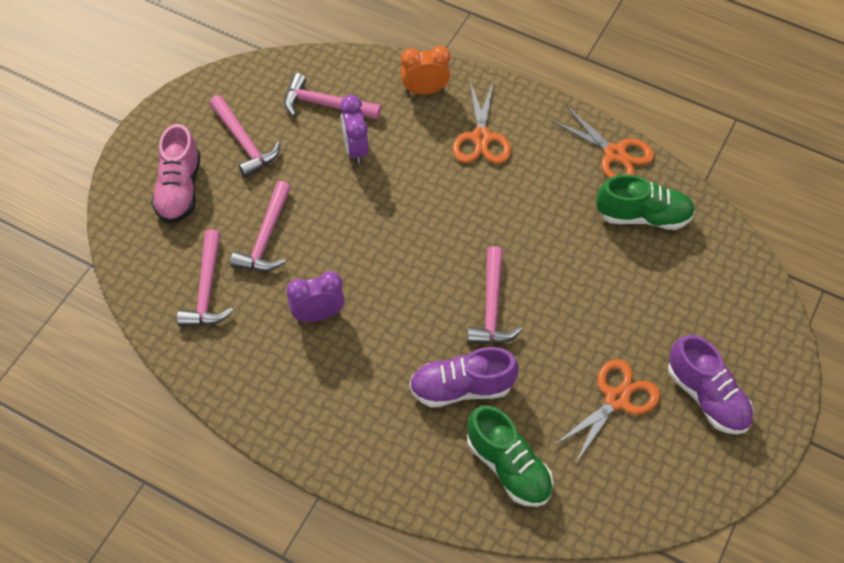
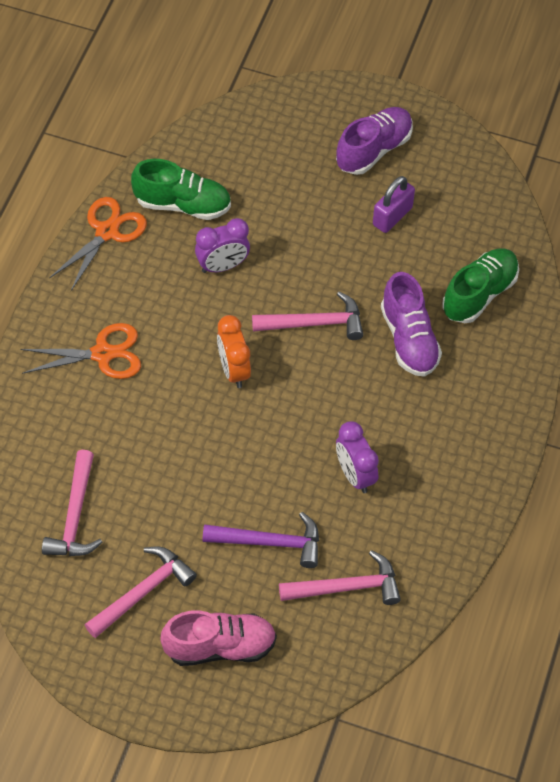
camera: 100 degrees left, 0 degrees up
(266, 237) = (269, 542): pink hammer -> purple hammer
(355, 149) = (136, 474): purple clock -> purple clock (222, 266)
(425, 90) = (41, 417): orange clock -> orange clock (233, 370)
(616, 399) = (392, 216): orange scissors -> purple padlock
(643, 216) = (183, 204): green shoe -> green shoe turned 105 degrees clockwise

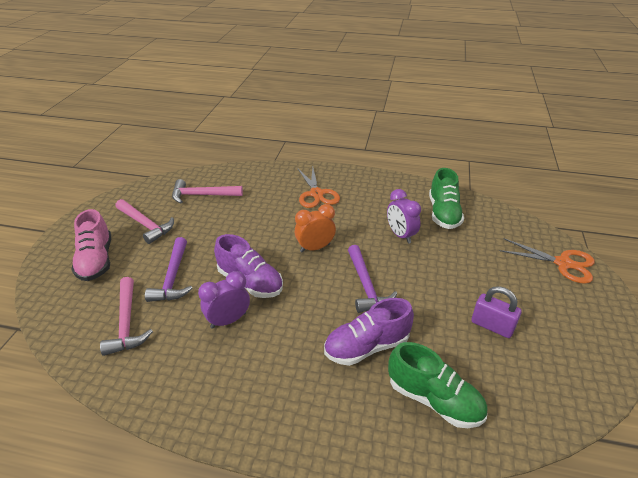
camera: 85 degrees right, 20 degrees down
(107, 232) = (407, 187): orange scissors -> orange scissors (563, 263)
(314, 323) = (366, 285): pink hammer -> purple hammer
(374, 150) = (555, 308): purple shoe -> purple shoe (250, 282)

